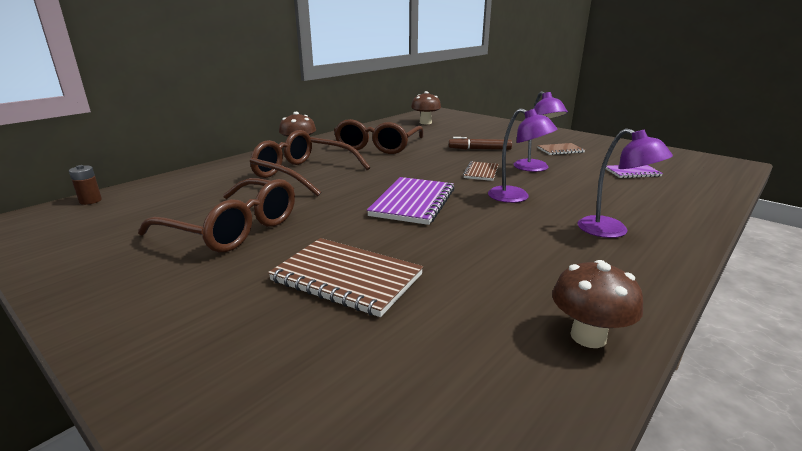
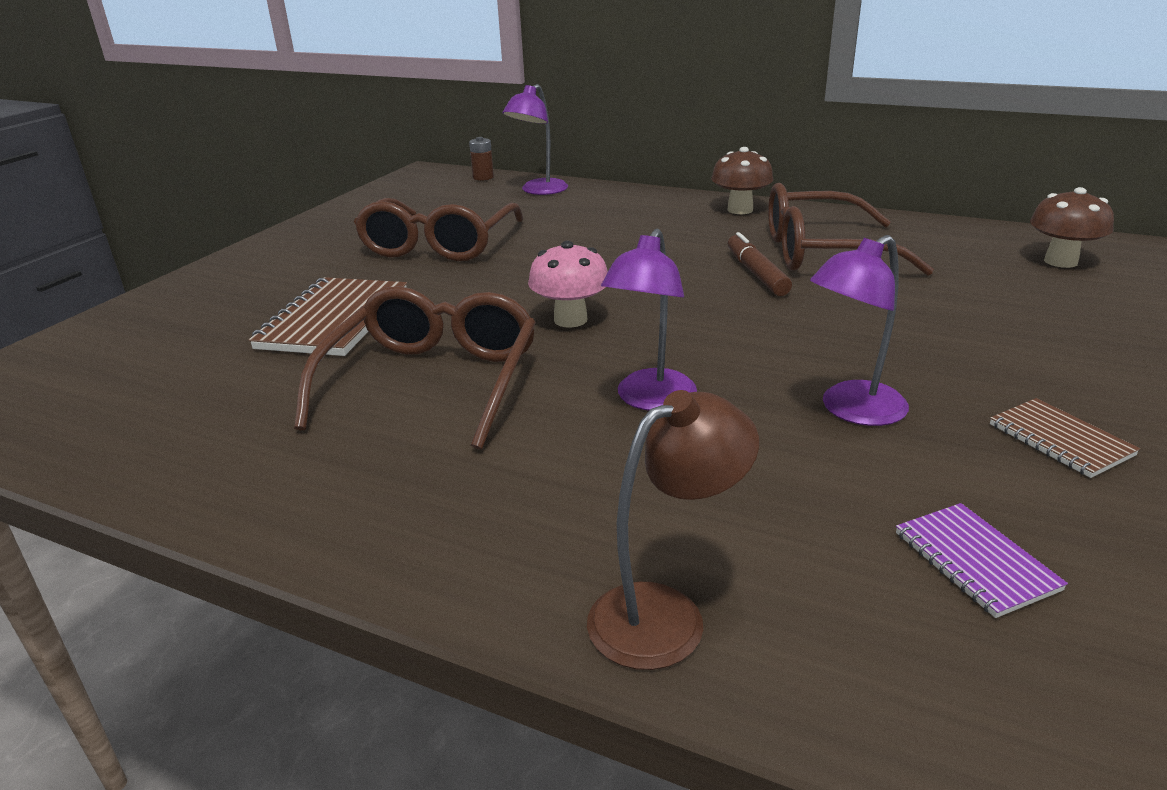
camera: 75 degrees right, 5 degrees up
(303, 174) = (634, 235): brown glasses -> brown glasses (433, 381)
(413, 202) = (570, 320): purple notebook -> pink mushroom
(479, 149) = (925, 338): brown marker -> brown marker (756, 273)
(481, 172) = (764, 355): brown notebook -> none
(588, 336) = (200, 476): brown mushroom -> none
(612, 231) = (534, 507): purple lamp -> purple lamp (539, 191)
(679, 216) = (666, 614): none -> brown lamp

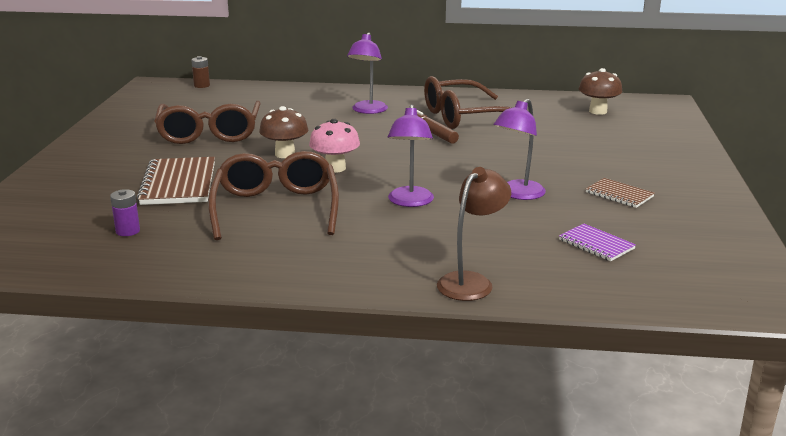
camera: 20 degrees left, 5 degrees down
(198, 392) = (128, 231): none -> purple battery
(539, 191) = (252, 92): purple lamp -> purple lamp (368, 110)
(740, 210) = (400, 95): brown mushroom -> brown mushroom (285, 154)

